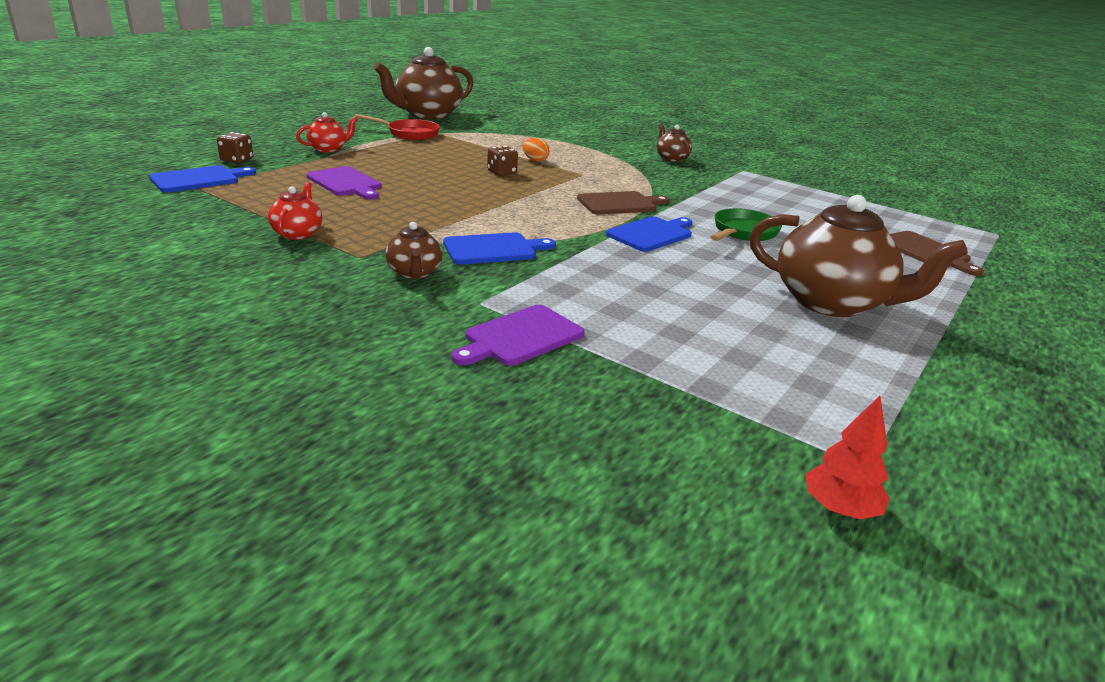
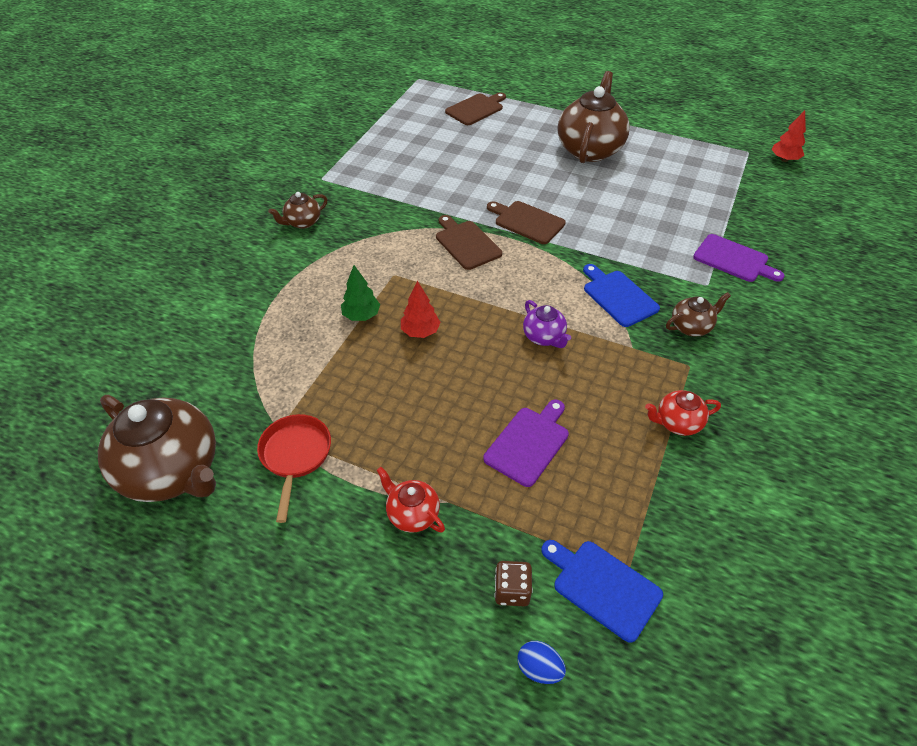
camera: 100 degrees left, 20 degrees up
(179, 157) = (539, 668): none -> blue egg
(459, 208) = (544, 337): none -> purple teapot
(502, 172) = (420, 332): brown dice -> red tree
(535, 160) = (361, 315): orange egg -> green tree
(652, 234) = (527, 221): blue cutting board -> brown cutting board
(743, 232) = (491, 179): green pan -> none

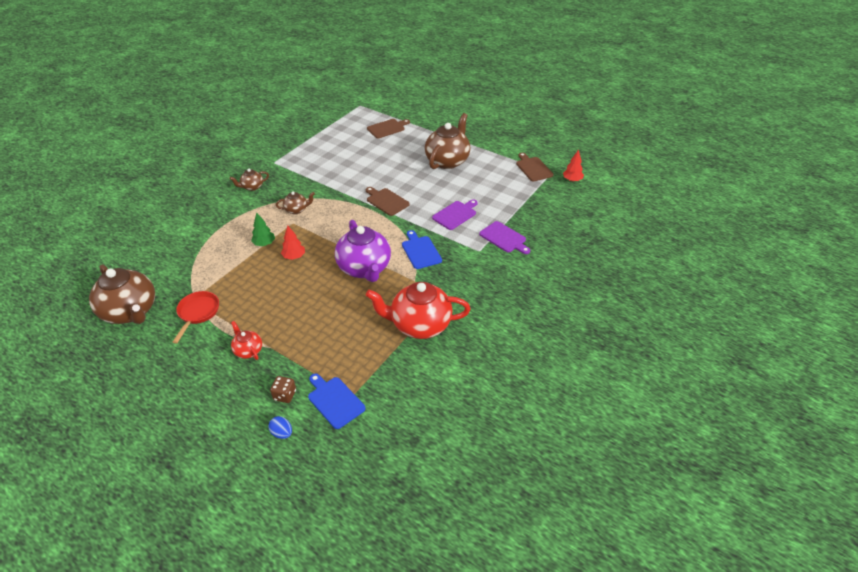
camera: 10 degrees right, 5 degrees down
(466, 243) = (343, 210): brown cutting board -> brown cutting board (533, 168)
(529, 443) = (328, 324): purple cutting board -> purple cutting board (455, 214)
(544, 337) = (364, 268): purple teapot -> purple teapot, size x2.10
(677, 423) = (419, 325): red teapot -> red teapot, size x2.10
(691, 327) = (456, 273): brown teapot -> brown teapot (297, 210)

